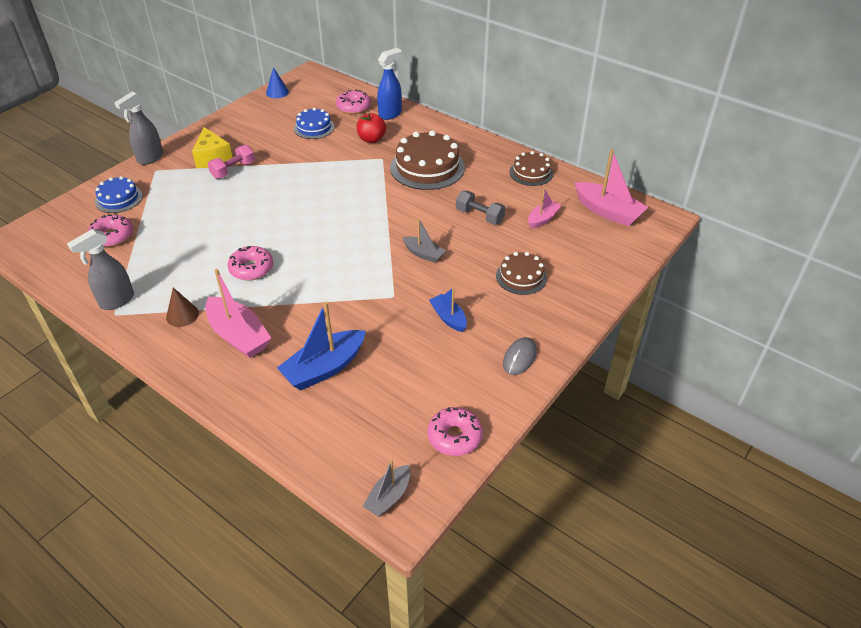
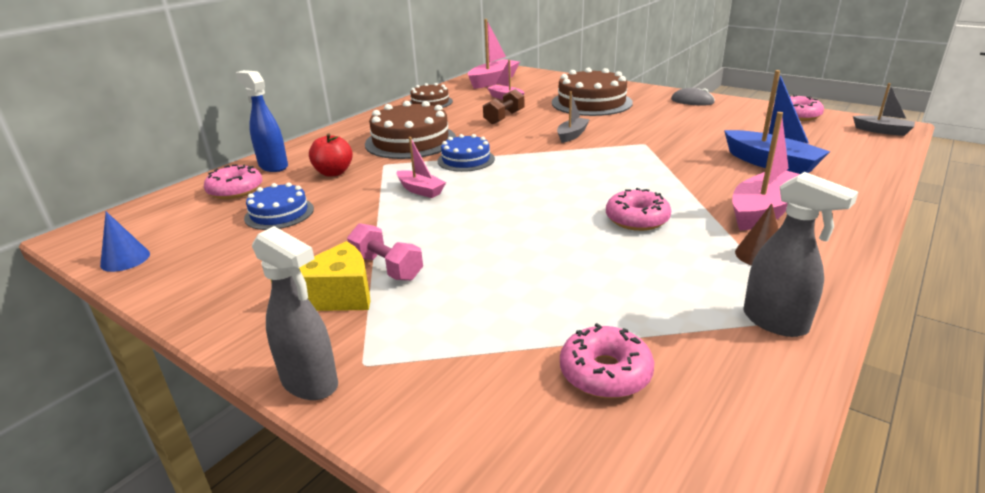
camera: 90 degrees left, 15 degrees down
(119, 199) = (471, 397): blue cake -> blue cake (466, 160)
(330, 176) = (420, 190): none -> pink boat
(448, 318) = (661, 122): blue boat -> none
(479, 216) = (504, 117): grey dumbbell -> brown dumbbell
(521, 277) = (591, 102): brown cake -> brown cake, size x1.72

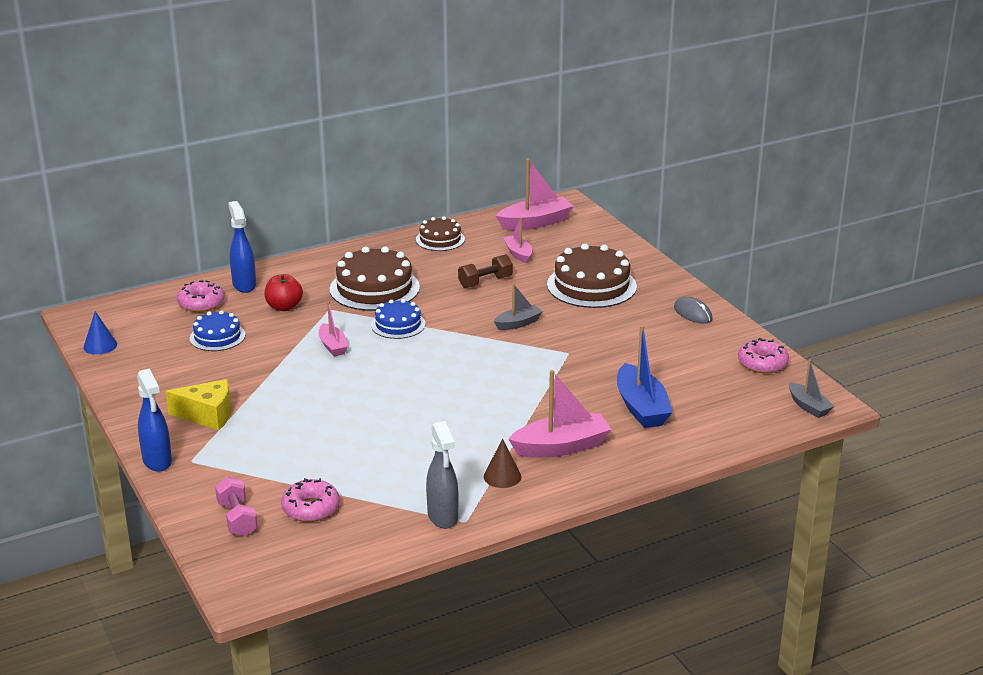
camera: 25 degrees right, 0 degrees up
(310, 383) = (157, 461): grey spray bottle -> blue spray bottle
(387, 267) = (253, 405): pink dumbbell -> pink dumbbell (237, 518)
(637, 219) = (458, 423): pink donut -> none

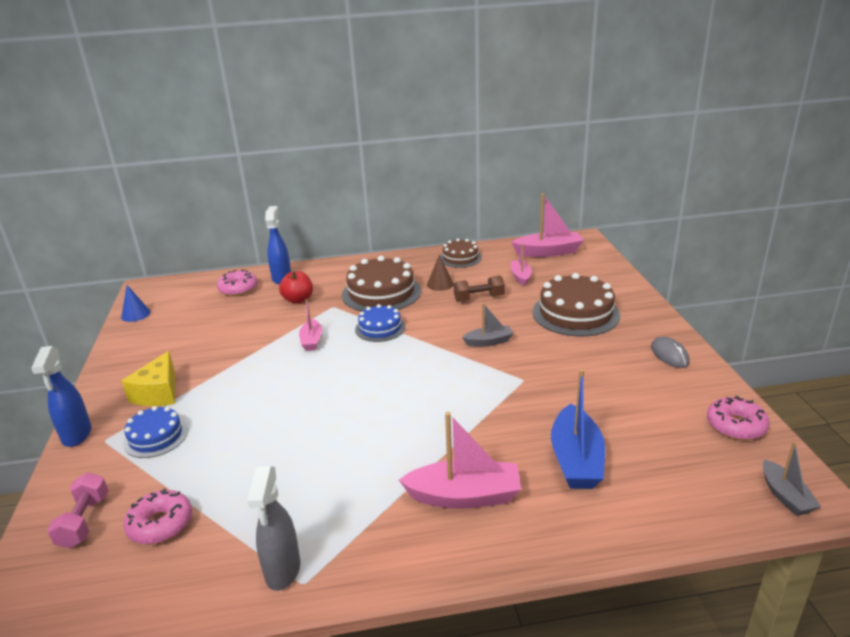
camera: 20 degrees right, 0 degrees up
(208, 415) = (158, 393): yellow cheese -> yellow cheese turned 75 degrees clockwise
(217, 336) = (227, 319): blue cake -> blue cake (155, 436)
(502, 476) = (380, 524): brown cone -> brown cone (440, 284)

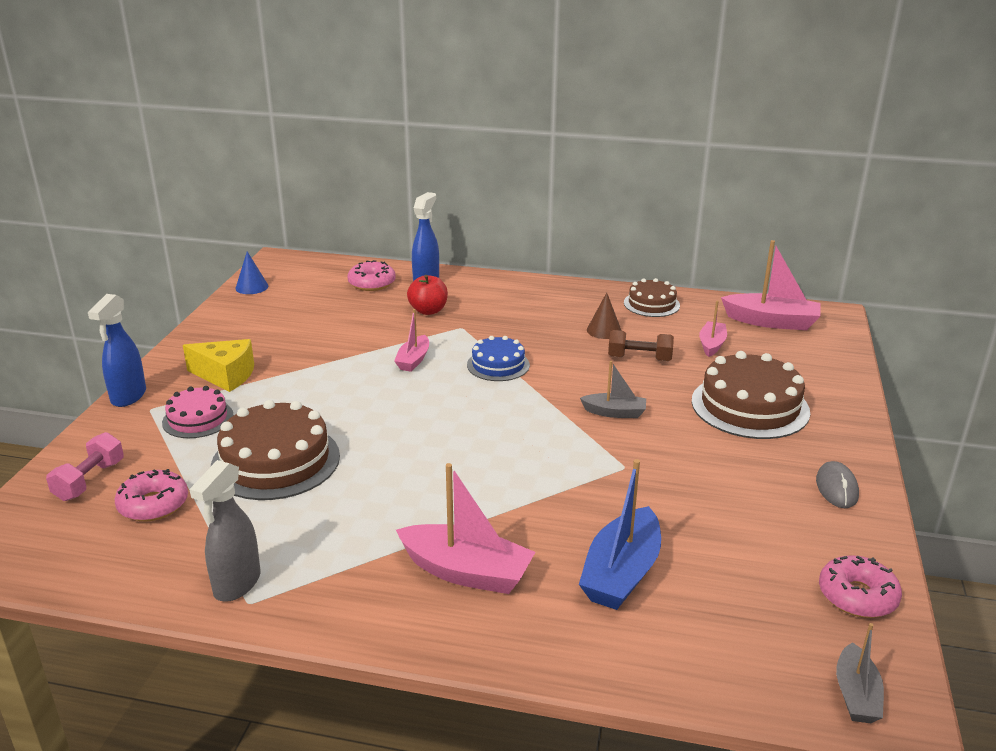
camera: 20 degrees right, 0 degrees up
(155, 436) = (198, 419): blue cake -> pink cake
(158, 393) = (226, 375): yellow cheese -> yellow cheese turned 105 degrees counterclockwise
(381, 293) = (527, 324): brown cake -> brown cake (275, 461)

